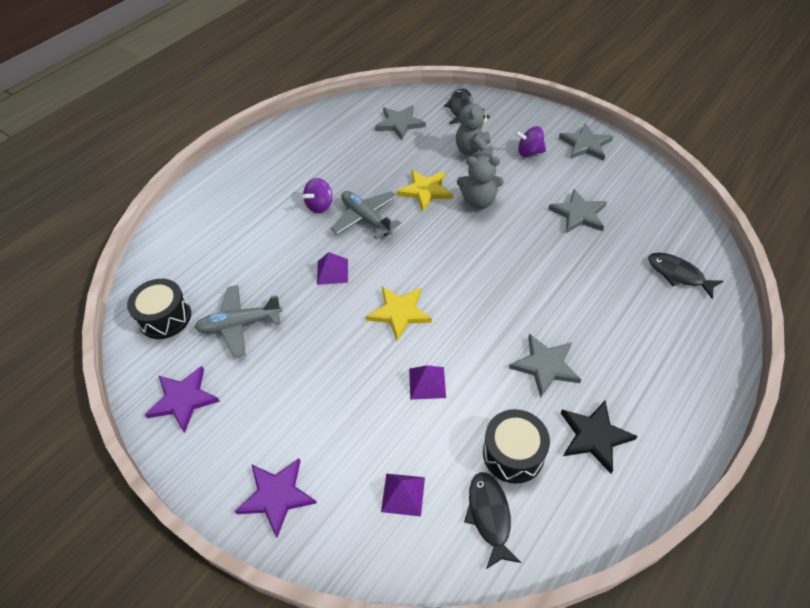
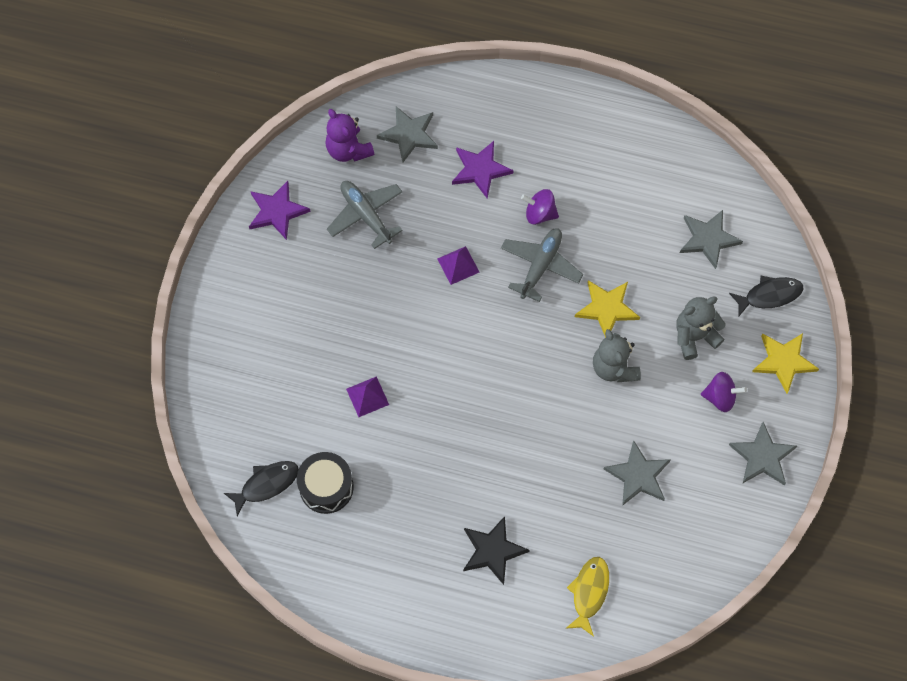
camera: 65 degrees right, 15 degrees up
(165, 317) = (348, 150): black drum -> purple teddy bear
(276, 496) = (225, 323): purple star -> purple star (480, 170)
(399, 313) = (433, 345): yellow star -> yellow star (783, 361)
(403, 494) = (260, 415): purple pyramid -> none
(529, 152) = (720, 397): purple spinning top -> purple spinning top turned 120 degrees clockwise
(545, 366) = (424, 491): grey star -> grey star (409, 135)
(594, 436) = (367, 549): black star -> black star (493, 551)
(678, 274) = (589, 593): black fish -> yellow fish

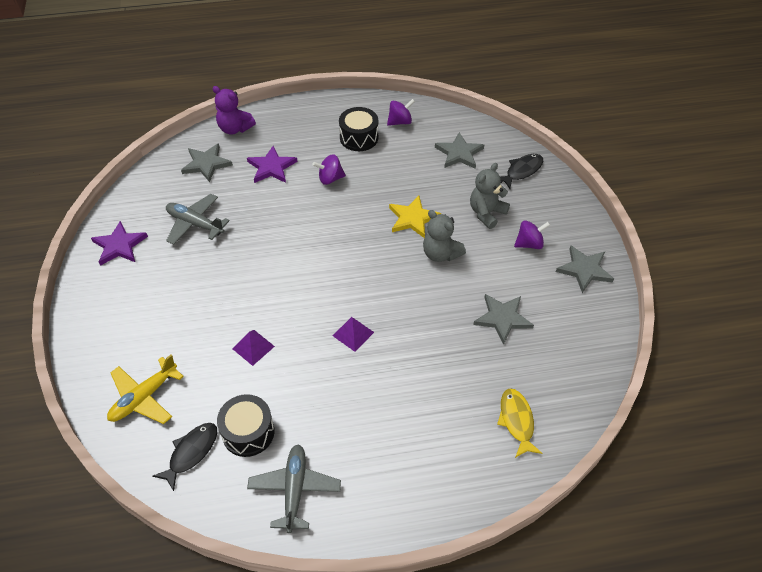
camera: 25 degrees left, 15 degrees down
(243, 406) = (144, 397): none -> yellow plane
(348, 150) = (162, 188): purple teddy bear -> purple teddy bear (235, 128)
(458, 265) = (284, 230): purple pyramid -> purple pyramid (353, 334)
(493, 551) = (419, 422): black star -> none
(540, 266) = (348, 210): grey plane -> grey plane (295, 490)
(600, 167) = (359, 138): none -> black drum
(661, 162) = (400, 122): none -> purple spinning top
(783, 361) = (558, 205): yellow star -> none

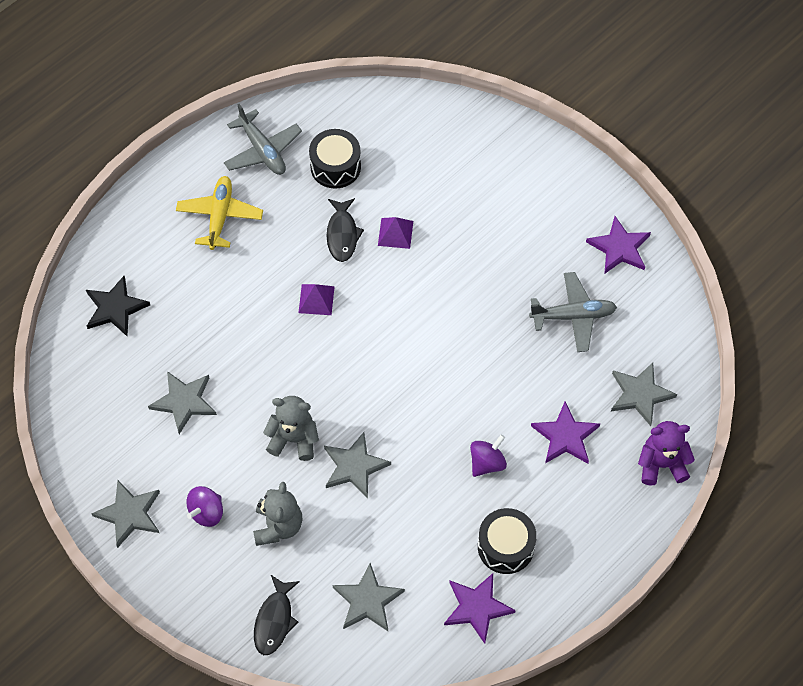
camera: 145 degrees right, 10 degrees up
(144, 397) = (446, 141): yellow plane -> yellow plane (220, 216)
(191, 453) = (366, 127): black fish -> black fish (342, 234)
(400, 122) = (477, 608): purple spinning top -> purple star
(413, 218) = (354, 466): yellow star -> grey star
(516, 421) = (115, 308): yellow fish -> black star

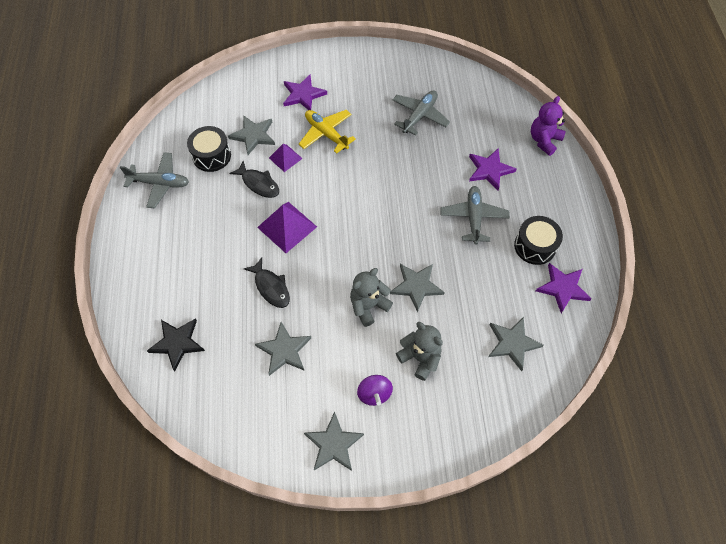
camera: 50 degrees left, 0 degrees up
(220, 216) = (178, 237): yellow plane -> yellow plane (326, 134)
(274, 620) = (484, 407): black fish -> black fish (271, 287)
(316, 299) = (287, 227): purple pyramid -> purple pyramid, size x1.67
(487, 463) = (473, 217): purple spinning top -> grey plane
(619, 248) = (399, 69): purple star -> purple star (303, 95)
(640, 394) = (494, 120): grey star -> grey star (253, 135)

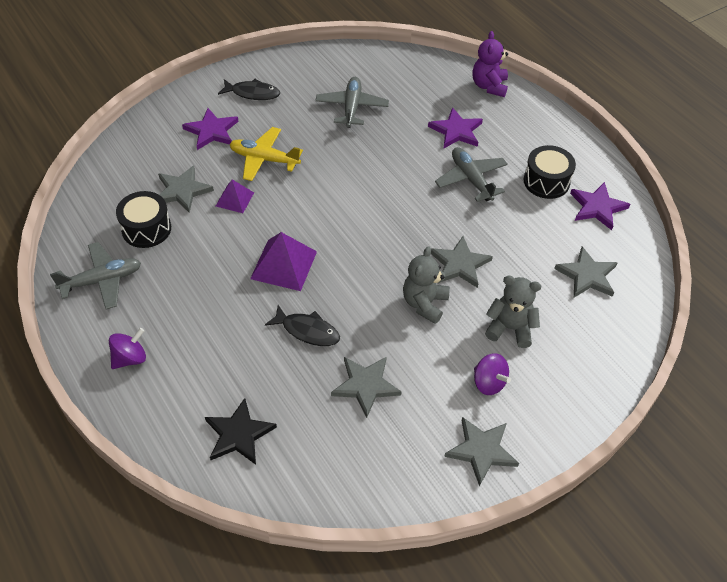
camera: 30 degrees left, 10 degrees down
(143, 251) = (130, 358): none -> purple spinning top
(259, 184) = (222, 235): black fish -> black fish (252, 93)

